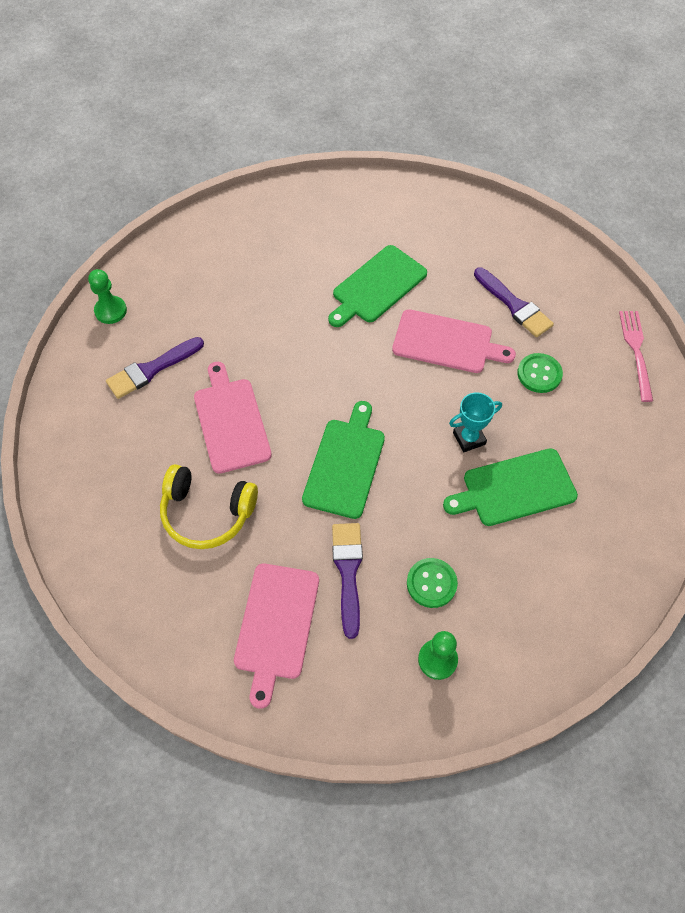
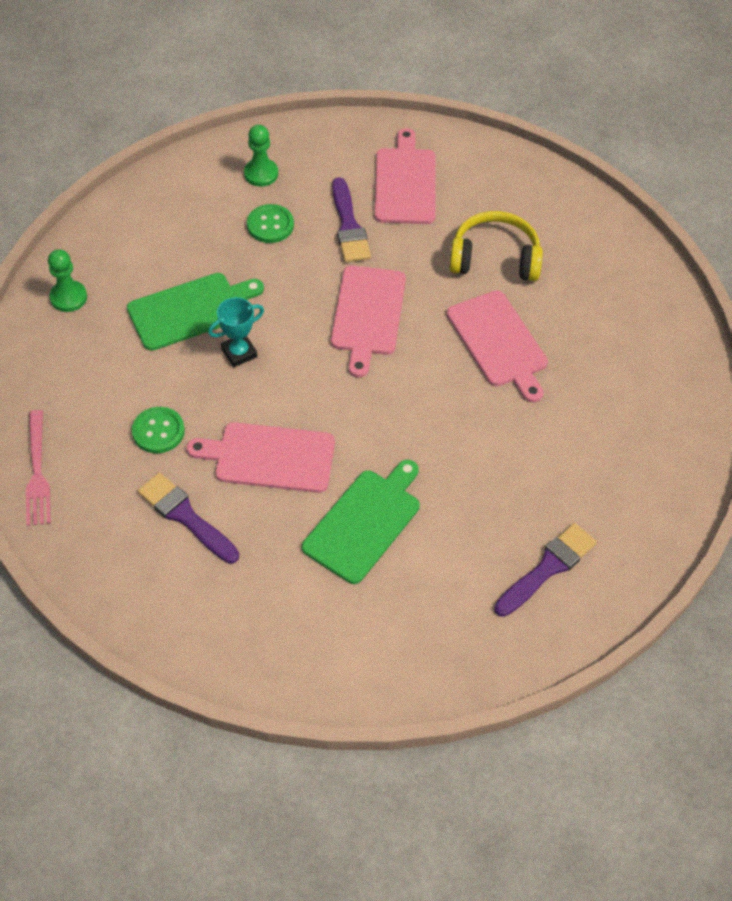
camera: 170 degrees right, 5 degrees down
(111, 311) = (685, 451): green pawn -> green pawn (68, 297)
(152, 369) = (606, 387): purple brush -> purple brush (547, 568)
(345, 464) = (368, 314): green cutting board -> pink cutting board

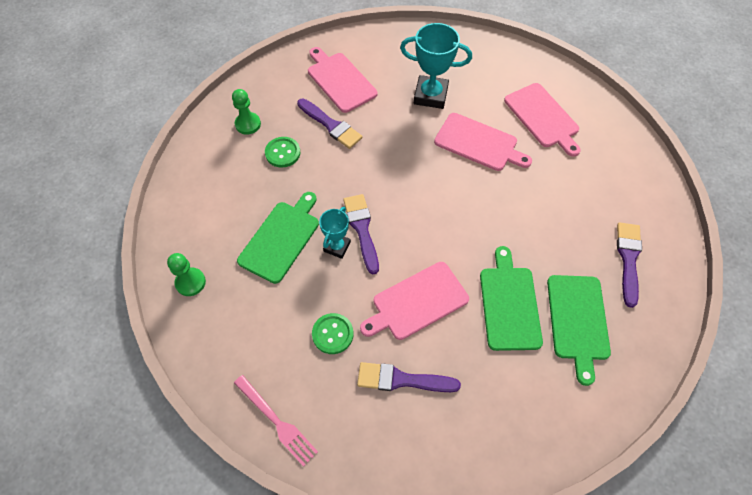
camera: 35 degrees left, 5 degrees up
(281, 352) = (362, 229): none -> purple brush
(368, 314) = (392, 172): pink cutting board -> pink cutting board (543, 117)
(422, 587) = (578, 321): none -> green cutting board
(495, 258) = (430, 95): yellow headphones -> turquoise trophy

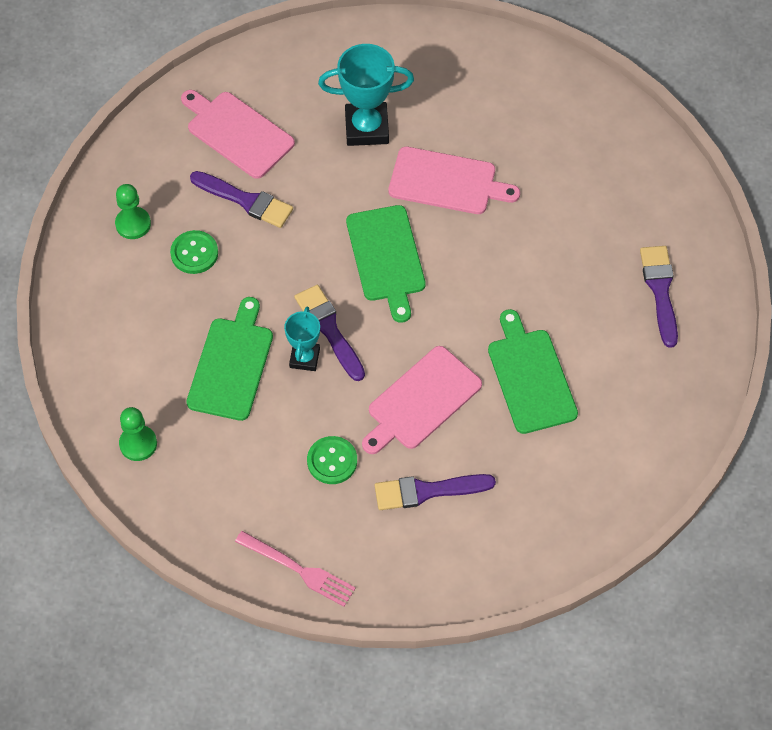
camera: 15 degrees left, 0 degrees up
(543, 117) = (522, 127): pink cutting board -> none
(578, 321) = (613, 377): green cutting board -> green cutting board (386, 257)

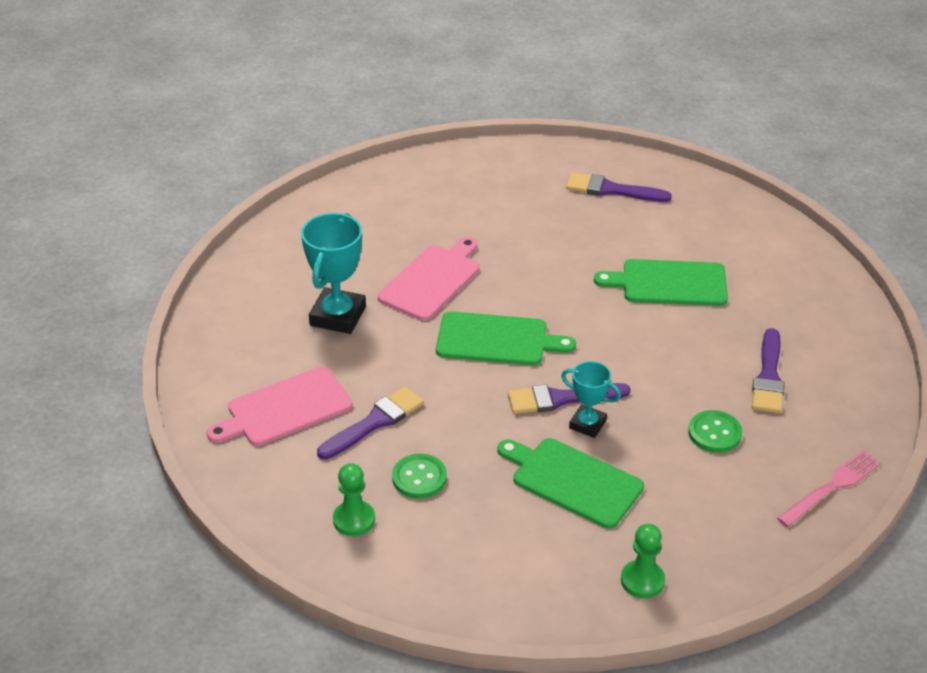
camera: 70 degrees left, 20 degrees down
(421, 401) = (668, 356): pink cutting board -> none

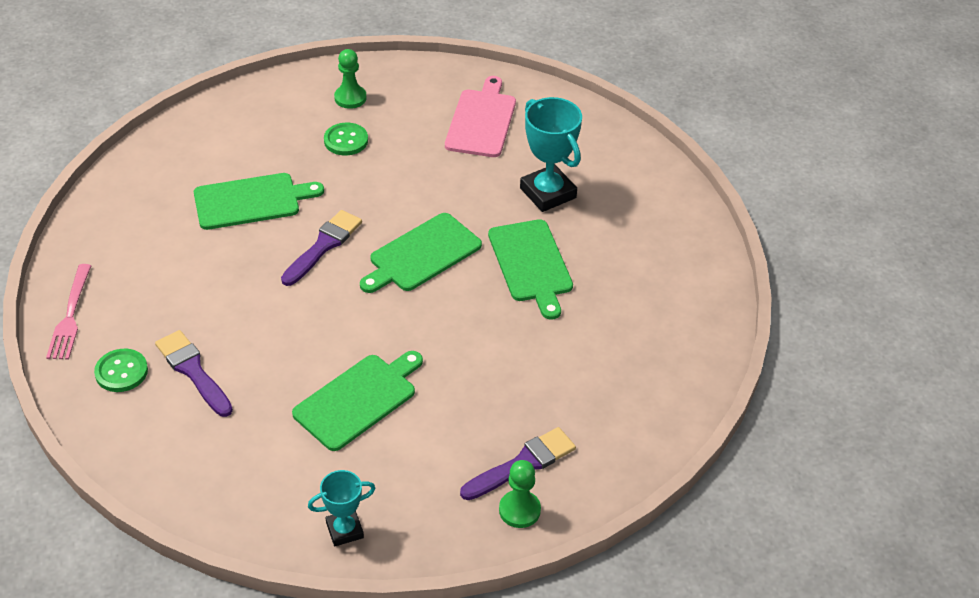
camera: 130 degrees right, 5 degrees up
(374, 422) = (418, 150): purple brush -> none
(432, 280) = (531, 264): pink cutting board -> green cutting board
(587, 424) = (285, 241): turquoise trophy -> turquoise trophy (344, 530)
(642, 580) = (144, 177): green pawn -> green pawn (519, 510)
(714, 433) = (190, 297): green button -> green button (121, 372)

